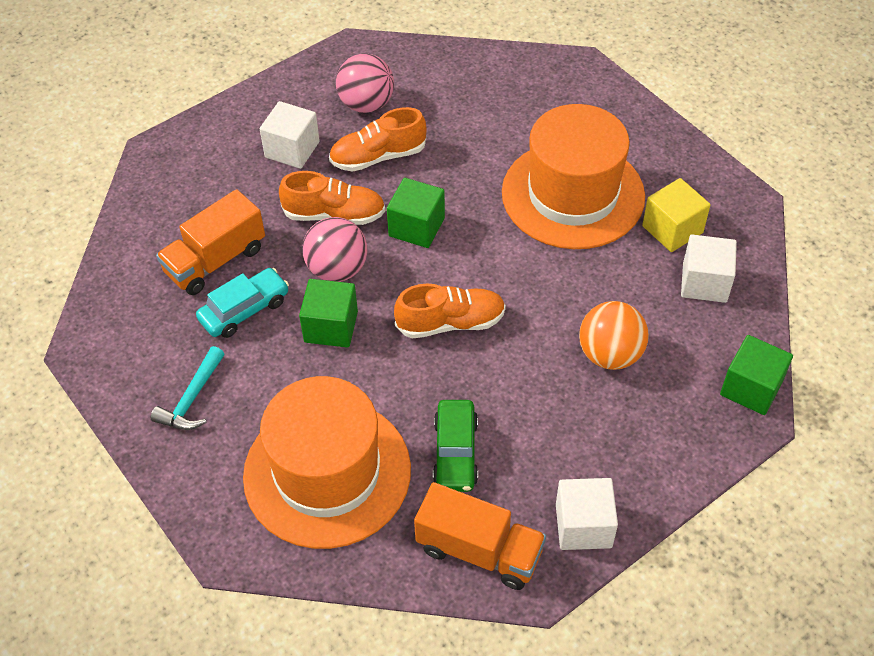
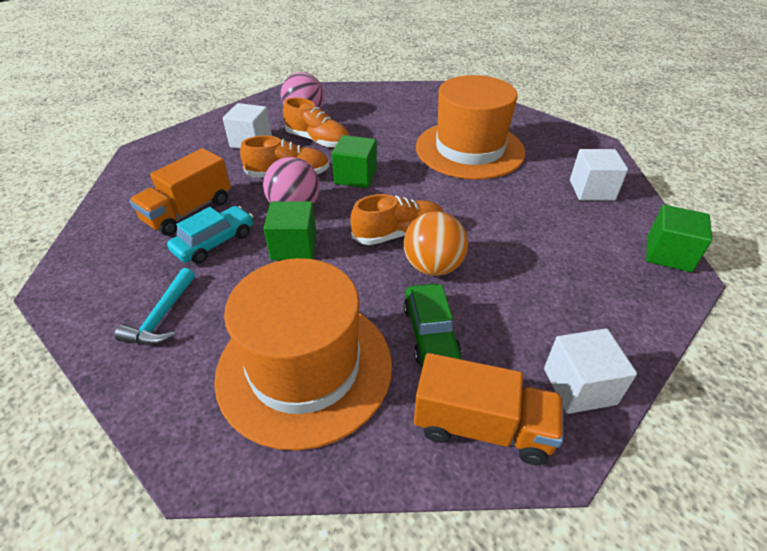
camera: 10 degrees left, 10 degrees down
(378, 157) = (318, 140): orange shoe -> orange shoe turned 120 degrees counterclockwise
(610, 354) = (540, 242): orange ball -> orange ball (433, 267)
(672, 229) = (551, 162): yellow cube -> none

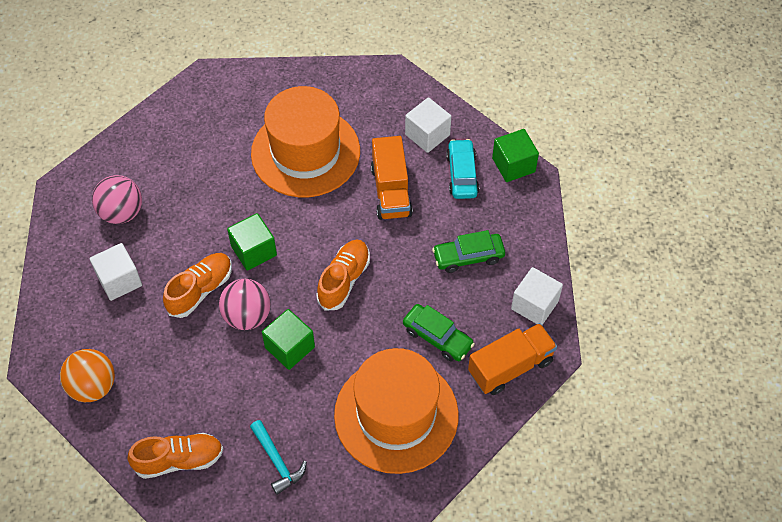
camera: 45 degrees left, 15 degrees up
(189, 211) = (174, 383): orange truck -> orange truck (391, 191)
(215, 242) = (232, 389): turquoise car -> turquoise car (462, 174)
(318, 140) = (175, 235): orange shoe -> orange shoe (179, 460)
(433, 267) = (392, 289): orange ball -> orange ball (93, 386)
(540, 292) = (468, 257): none -> green car

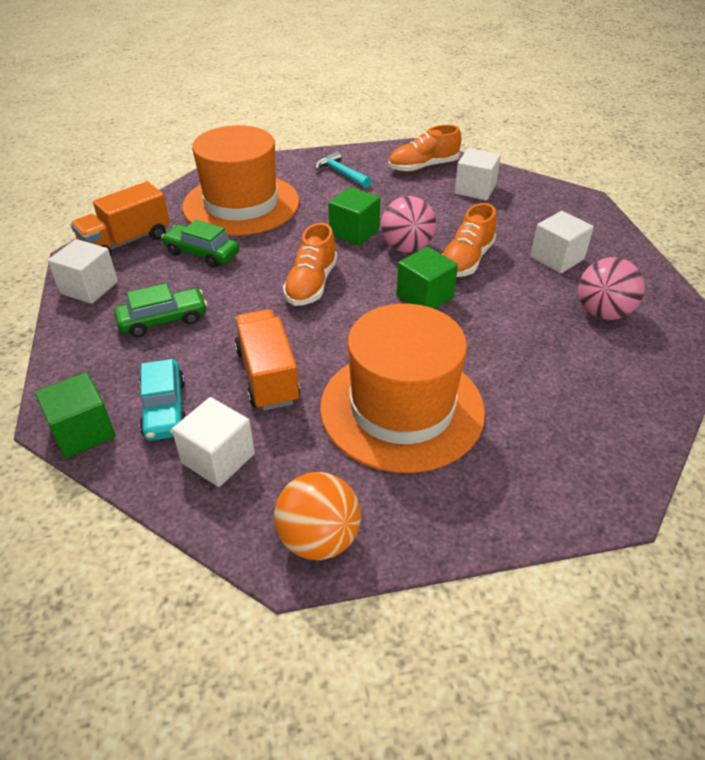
camera: 170 degrees right, 15 degrees down
(93, 386) = (524, 193): orange ball -> orange ball (319, 539)
(141, 402) = (475, 189): none -> white cube

